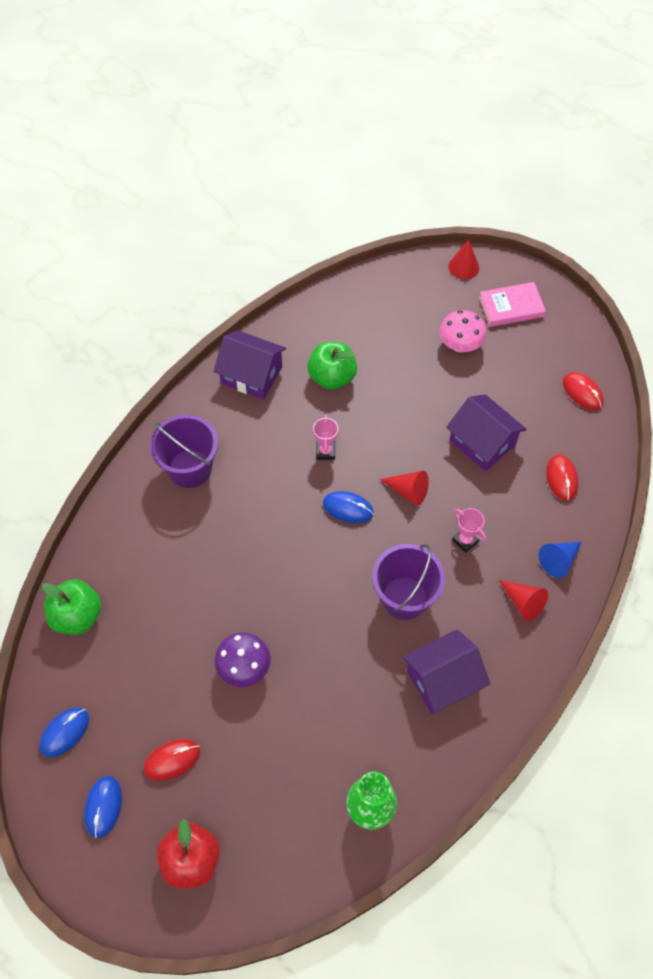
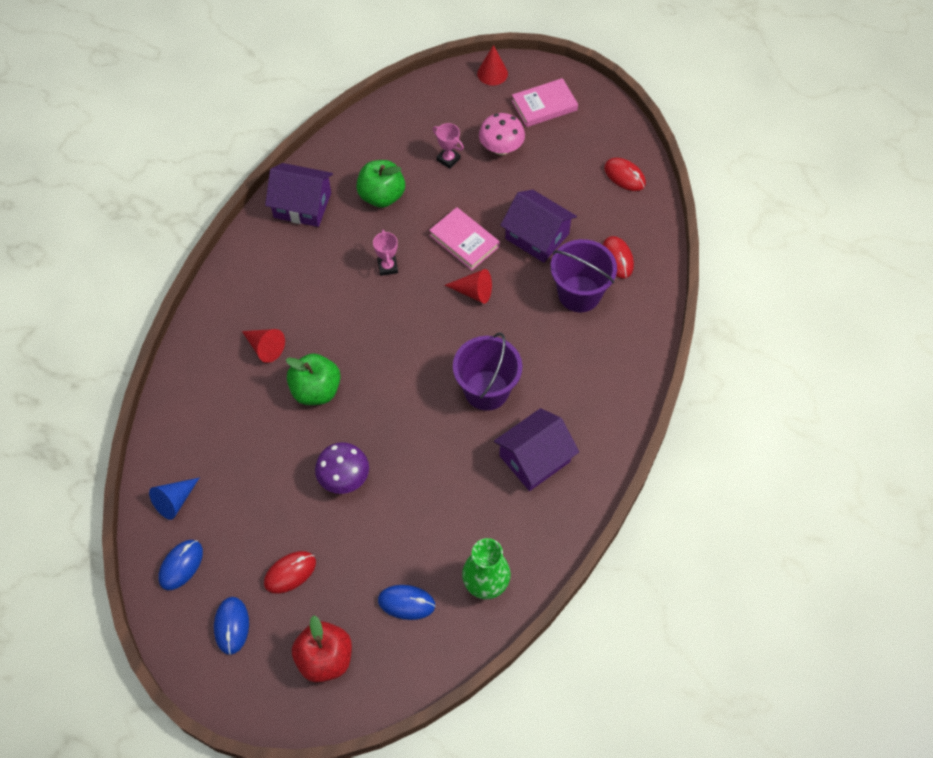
camera: 10 degrees left, 0 degrees up
(77, 616) = (172, 457): green apple -> green apple (316, 390)
(190, 468) = (257, 302): purple bucket -> purple bucket (579, 294)
(348, 508) = (418, 316): blue mouse -> blue mouse (406, 603)
(407, 436) = (464, 241): none -> pink book
(465, 540) = (535, 329): pink trophy -> pink trophy (448, 159)
(523, 602) = (598, 377): red cone -> red cone (265, 348)
(558, 560) = (625, 334): blue cone -> blue cone (175, 501)

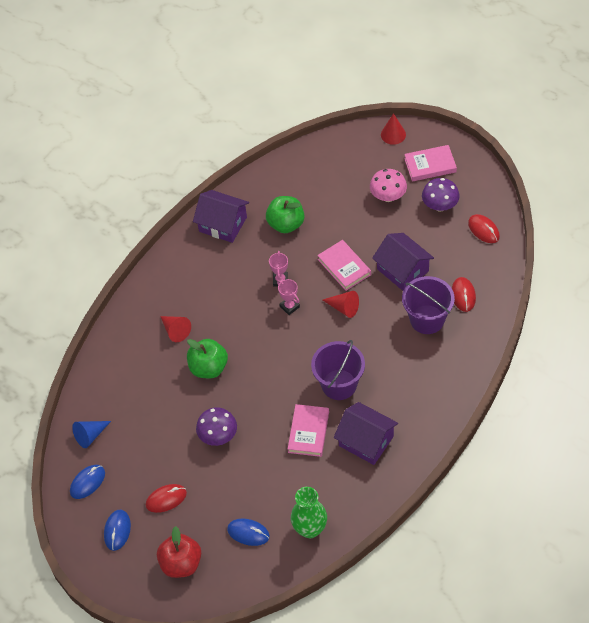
camera: 15 degrees right, 5 degrees down
(448, 159) = (344, 200): pink trophy -> pink trophy (289, 306)
(459, 457) = (308, 432): none -> pink book
(534, 458) = (366, 441): purple house -> purple house turned 60 degrees clockwise
(566, 152) = (440, 206): none -> purple mushroom

